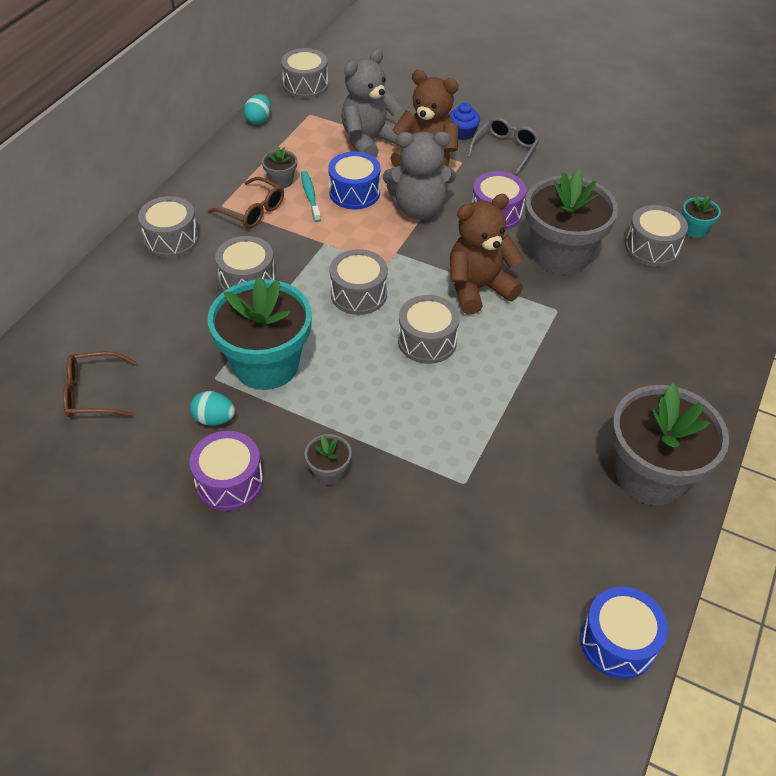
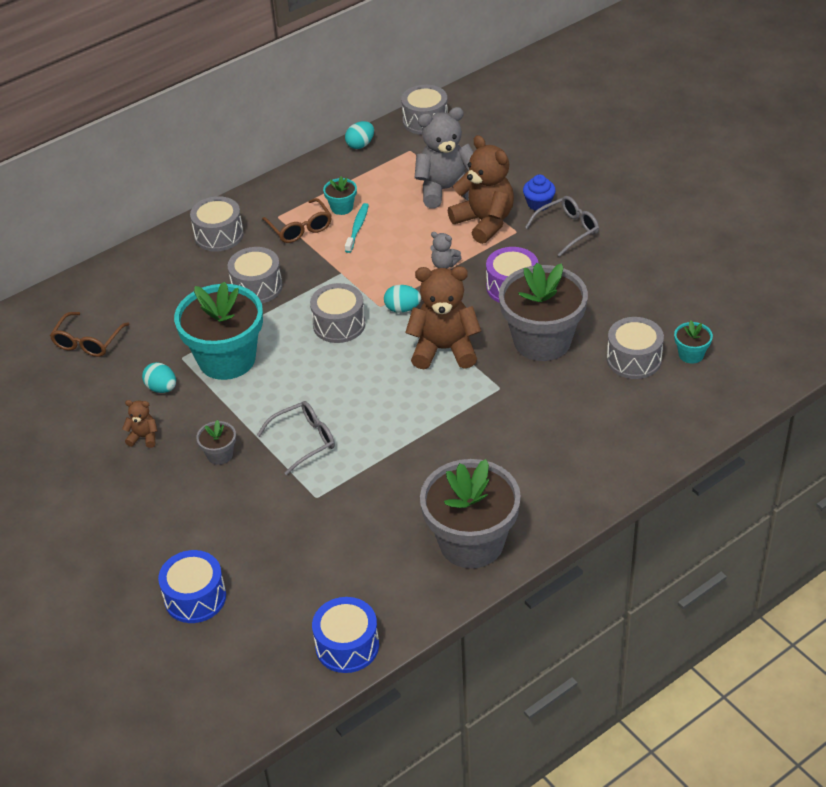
camera: 30 degrees right, 5 degrees down
(94, 393) = (88, 341): brown glasses -> brown glasses turned 90 degrees counterclockwise
(229, 482) = (143, 437): purple drum -> brown teddy bear
(281, 181) = (342, 207): grey flower pot -> turquoise flower pot
(354, 192) = (398, 235): blue drum -> blue drum (195, 597)
(408, 426) = (303, 441): none -> grey glasses
(410, 261) = (402, 309): none -> turquoise egg
(418, 208) = (444, 264): grey teddy bear -> grey teddy bear, size x0.46
(427, 341) = (367, 380): grey drum -> none

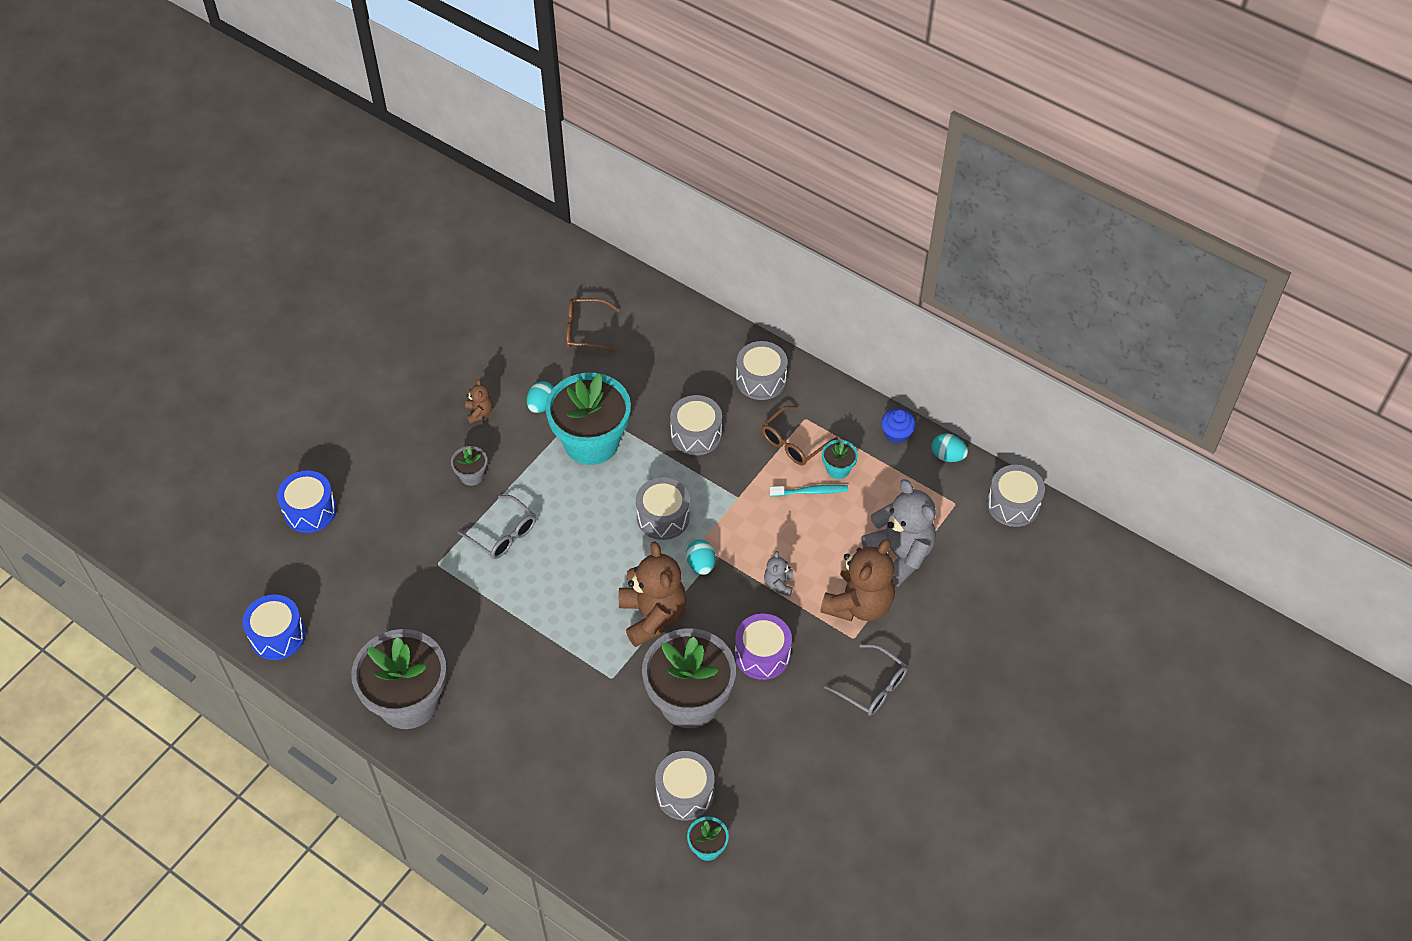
camera: 70 degrees right, 10 degrees up
(539, 203) = (908, 649): blue cupcake -> blue cupcake (896, 434)

